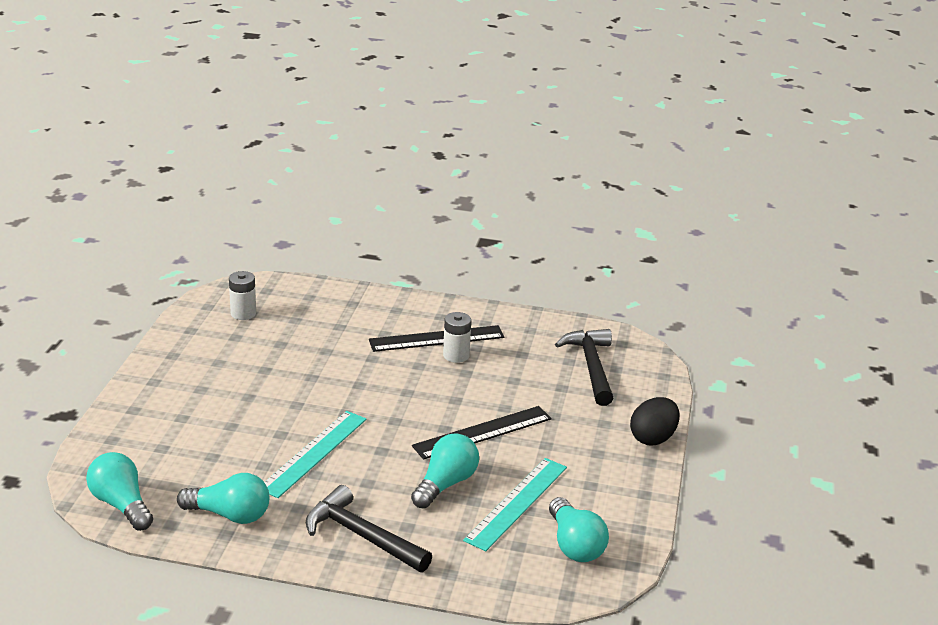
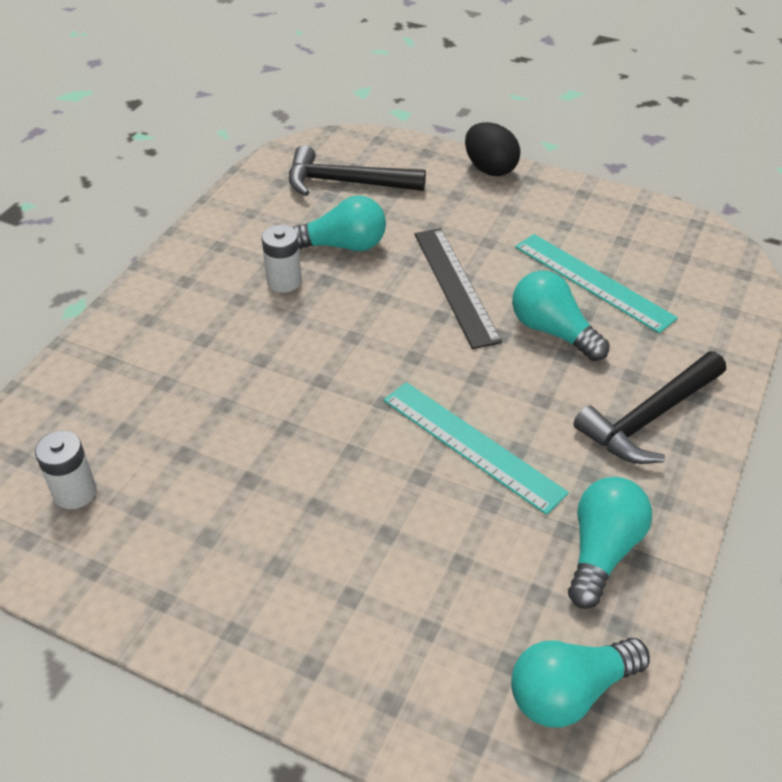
camera: 75 degrees left, 15 degrees up
(436, 339) = (238, 292): black ruler -> none
(574, 545) = (665, 254): turquoise light bulb -> turquoise light bulb (342, 245)

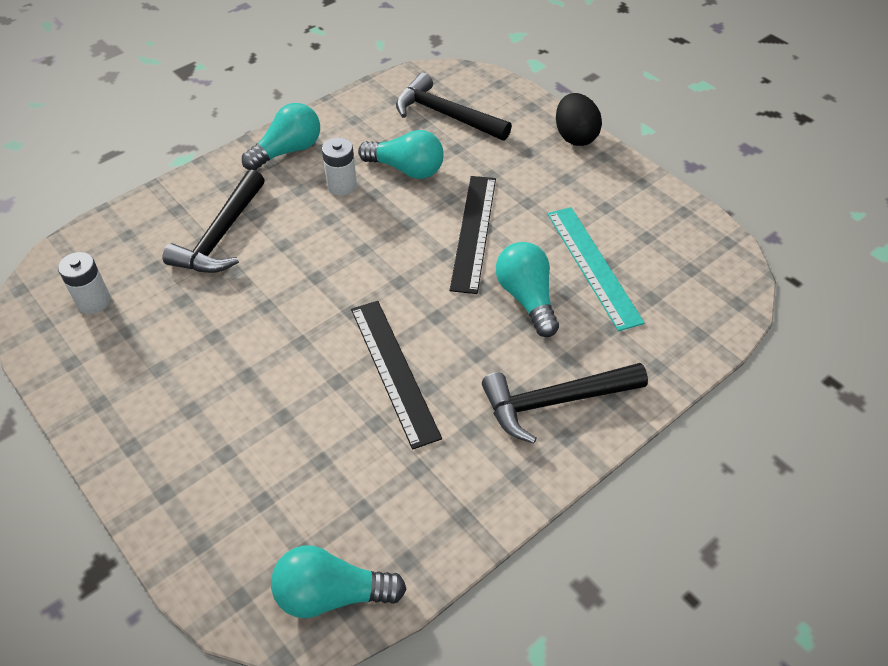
camera: 25 degrees right, 5 degrees up
(182, 372) = (221, 235): none -> black hammer
(471, 445) = (393, 371): turquoise ruler -> black ruler
(602, 551) = (435, 496): turquoise light bulb -> turquoise light bulb (287, 151)

